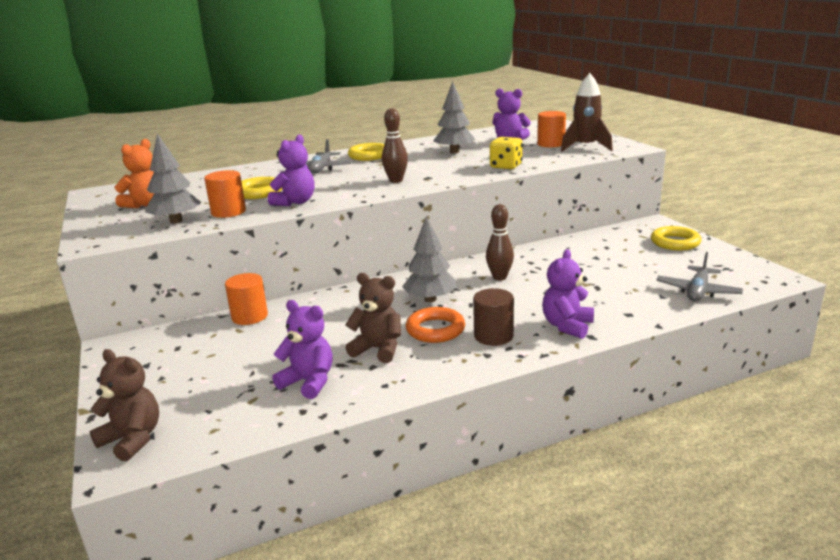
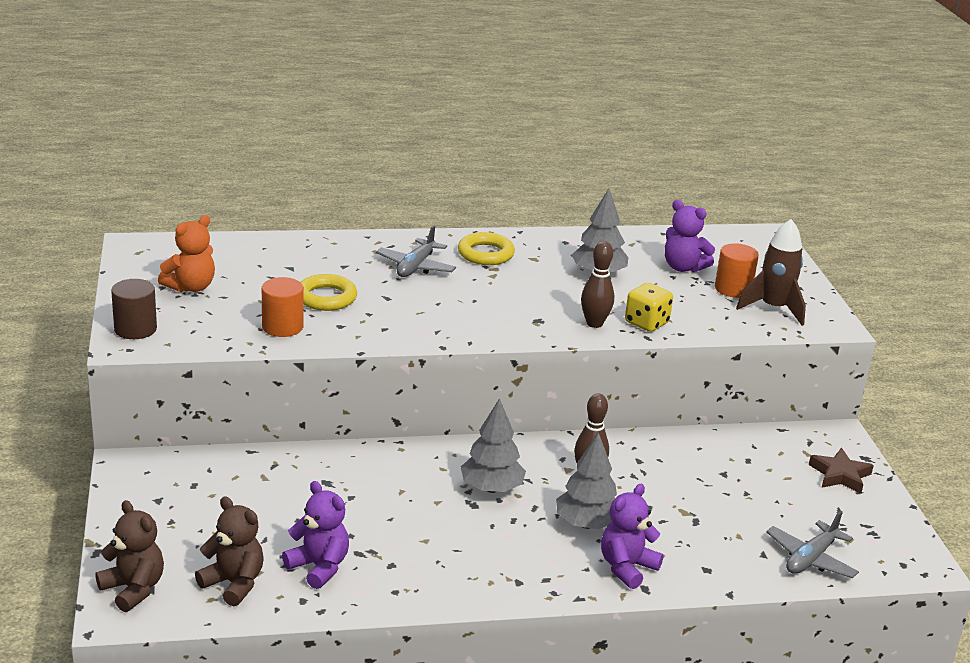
camera: 10 degrees right, 5 degrees up
(176, 221) = (221, 328): grey tree -> grey tree (586, 524)
(249, 316) = (280, 460): orange cylinder -> none
(295, 202) = (363, 328): purple teddy bear -> none
(378, 349) = (405, 544): brown teddy bear -> brown teddy bear (234, 583)
(396, 180) = (497, 317): brown bowling pin -> brown bowling pin (594, 323)
(435, 330) = (478, 534): orange ring -> none
(493, 336) = (538, 559): brown cylinder -> brown cylinder (135, 329)
(675, 242) = (840, 475): yellow ring -> brown star

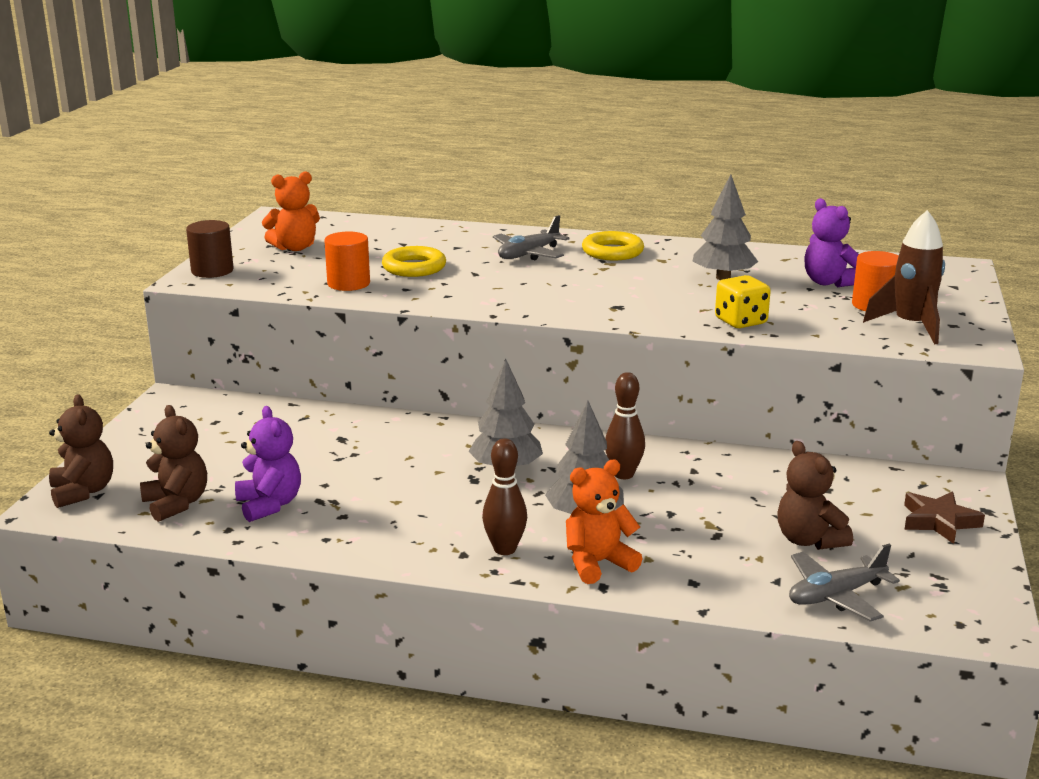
camera: 25 degrees right, 5 degrees down
(594, 323) = (679, 315): brown bowling pin -> brown bowling pin (505, 549)
(627, 567) = (597, 563): purple teddy bear -> orange teddy bear
(763, 511) = (809, 540): none -> brown teddy bear

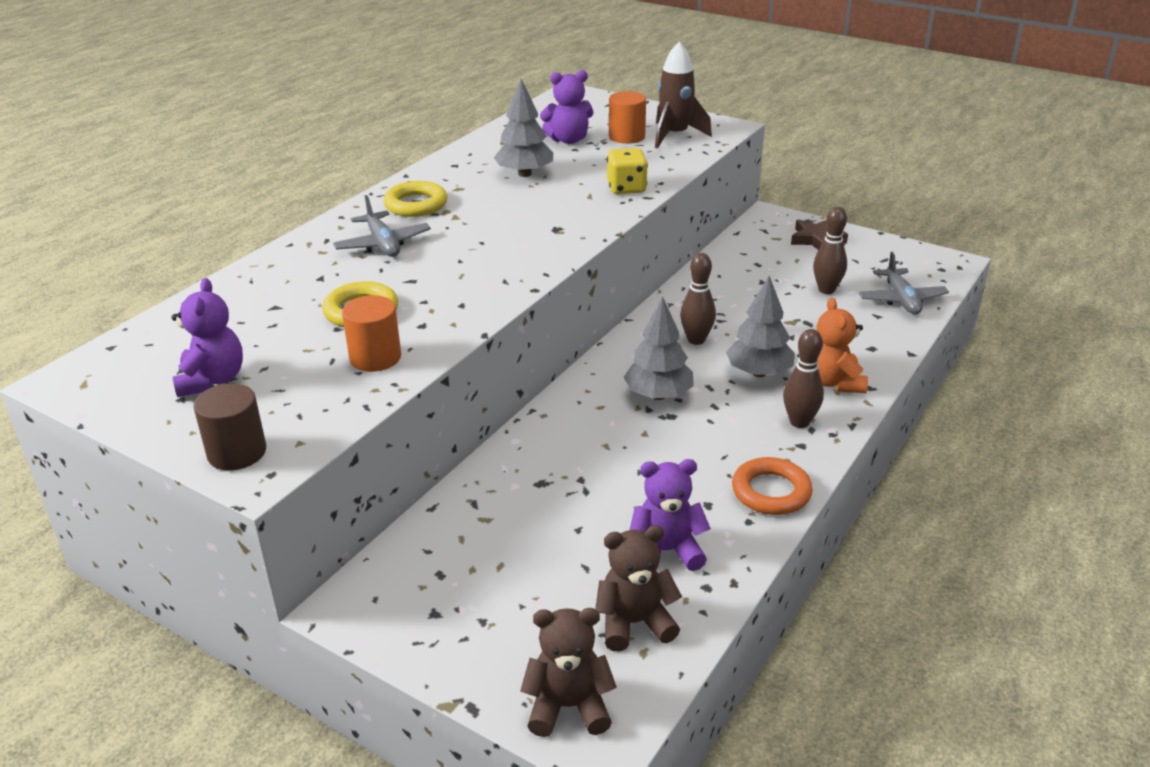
camera: 70 degrees left, 10 degrees up
(295, 248) = (212, 380): orange teddy bear -> purple teddy bear
(375, 545) = (771, 492): none -> orange ring
(809, 540) = (826, 290): brown teddy bear -> brown bowling pin

